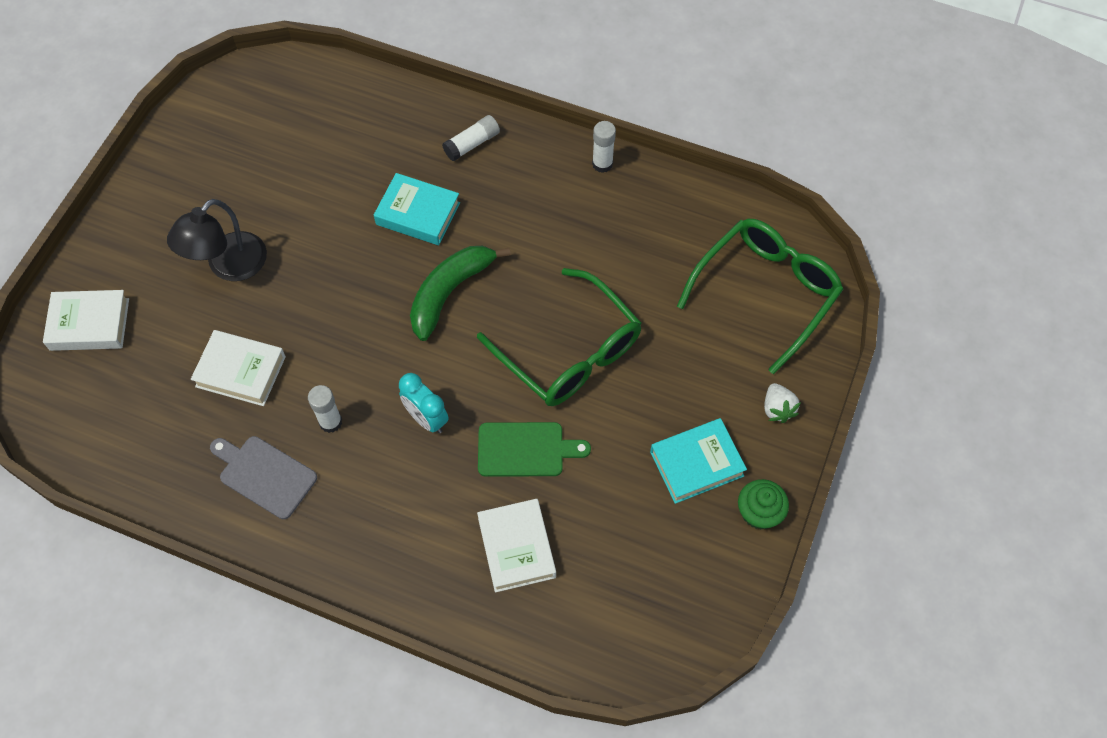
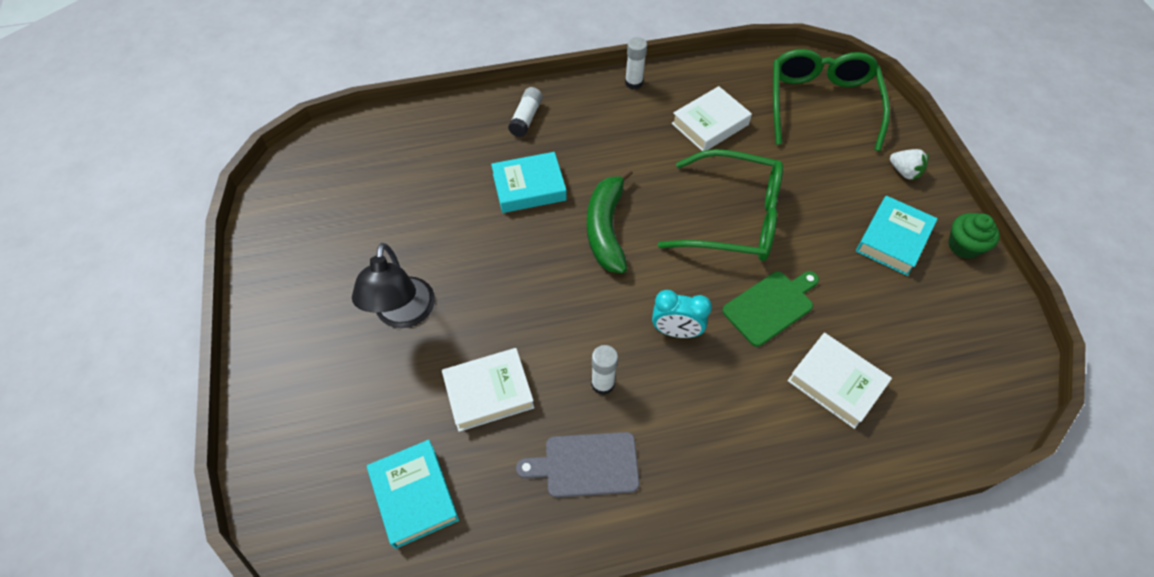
camera: 35 degrees left, 5 degrees down
(89, 324) = (309, 441): white book -> white book (710, 124)
(128, 413) = (414, 495): none -> turquoise book

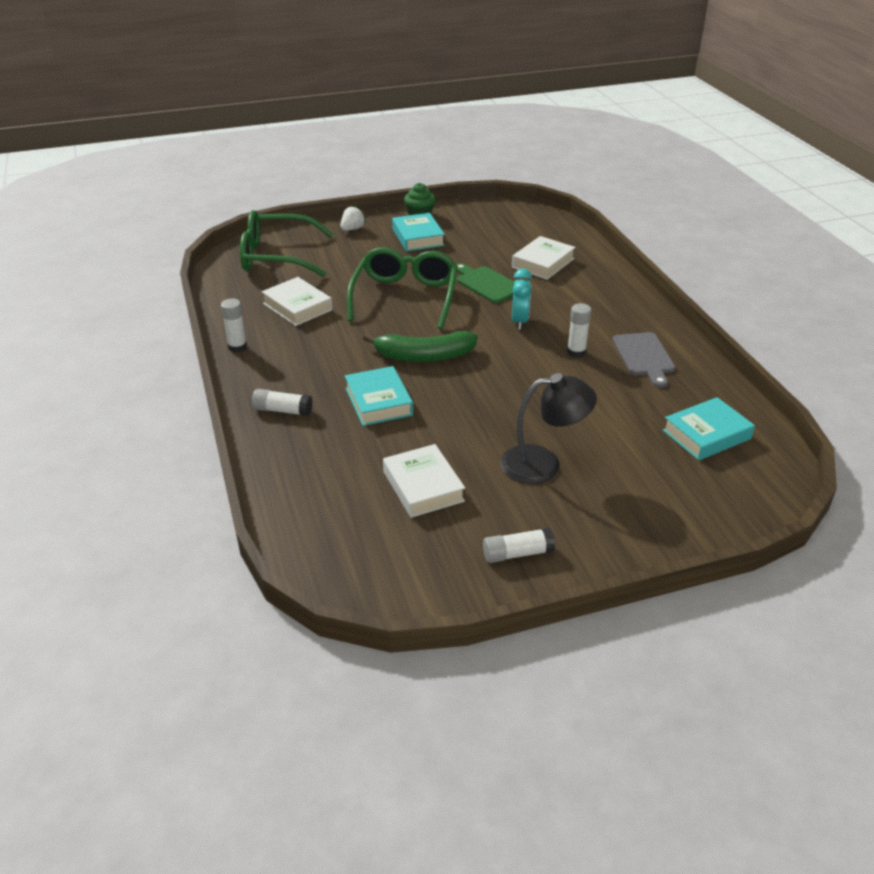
camera: 95 degrees left, 20 degrees down
(291, 276) = (517, 553): none -> white glue stick
(488, 392) = (604, 406): white book -> white book (423, 486)
(893, 239) = (418, 237): turquoise book -> turquoise book turned 45 degrees clockwise

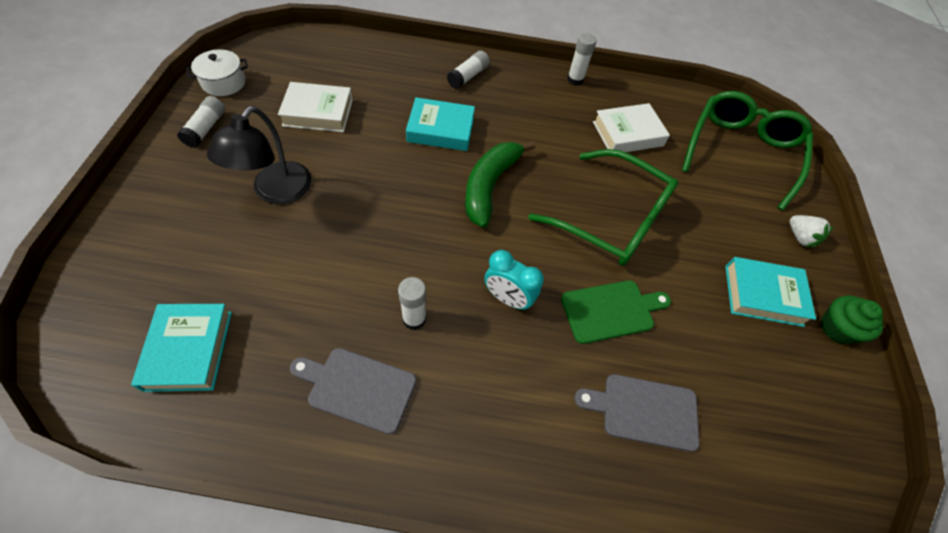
camera: 110 degrees right, 20 degrees up
(440, 583) = (224, 82): none -> white pot
(543, 263) = (644, 411): white book -> grey cutting board

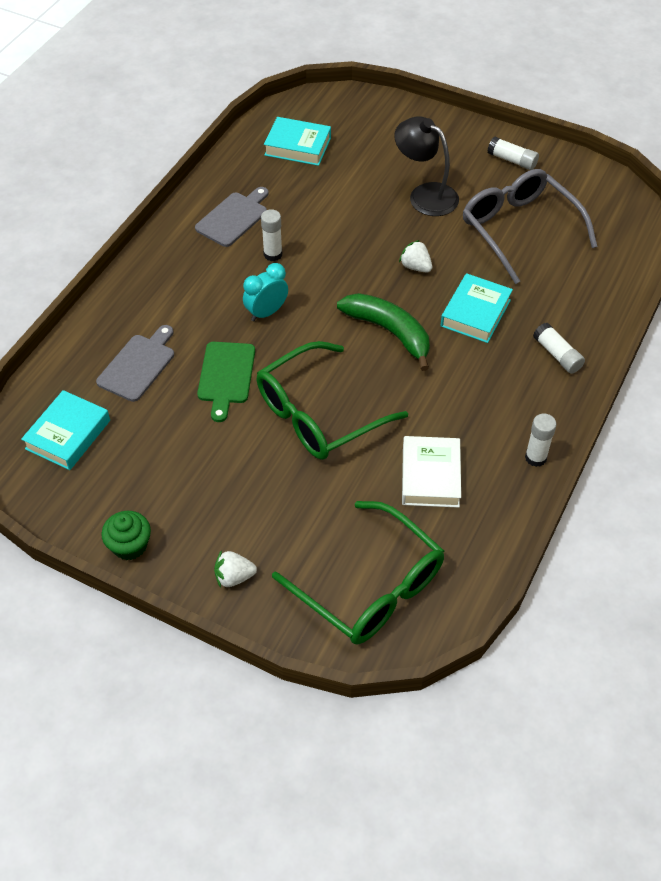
camera: 115 degrees right, 5 degrees down
(224, 82) = (574, 173): white pot -> none
(318, 112) = (519, 230): white book -> grey glasses
(394, 181) = (415, 267): none -> white strawberry
(763, 295) = (188, 501): turquoise book -> turquoise book (68, 435)

